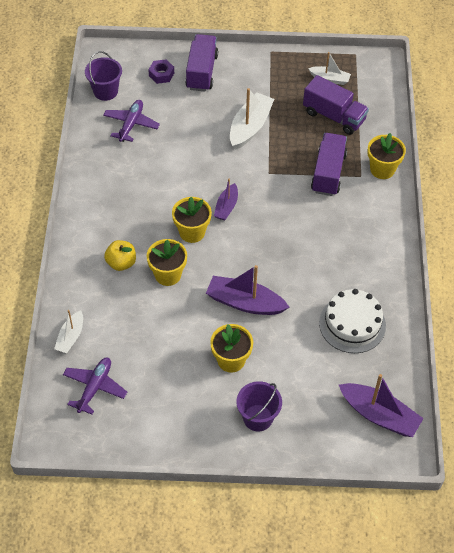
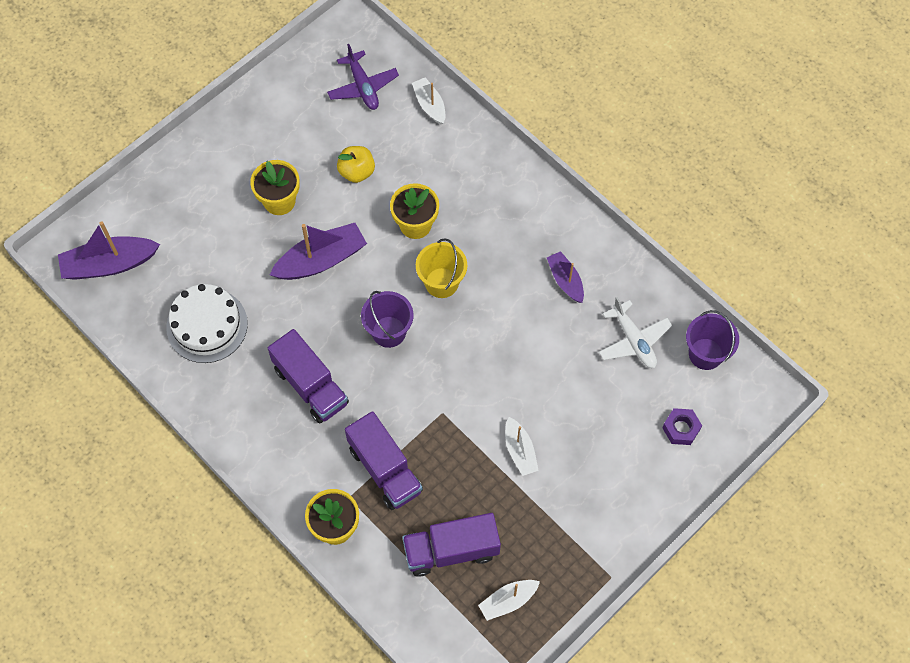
camera: 135 degrees right, 10 degrees up
(121, 263) = (467, 198): yellow apple -> yellow apple (357, 172)
(131, 124) = (633, 340): purple plane -> white plane
(192, 232) = (441, 283): yellow flower pot -> yellow bucket
(202, 72) = (646, 473): purple truck -> purple truck (310, 386)
(226, 207) = (440, 337): purple boat -> purple boat (565, 280)
(250, 127) = (520, 451): white boat -> white boat, size x0.59
(258, 418) = (208, 175): purple bucket -> purple bucket (388, 332)

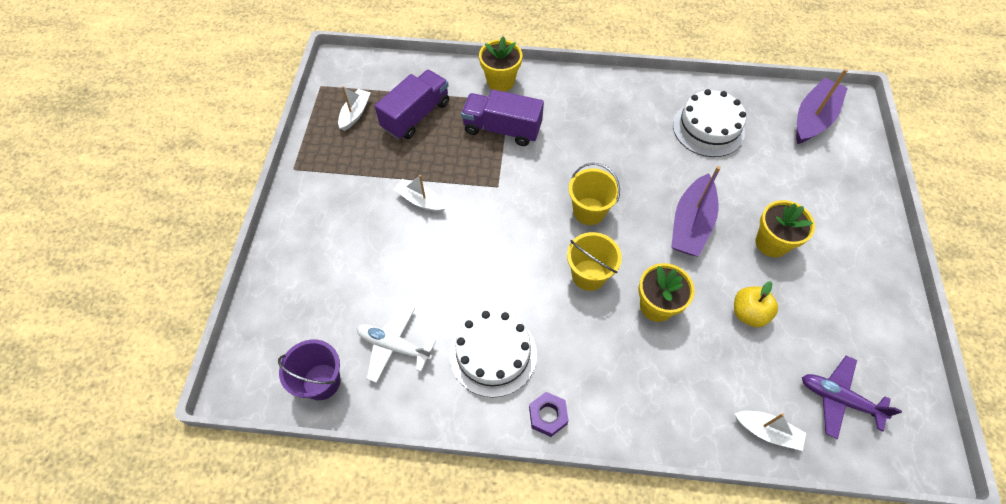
camera: 140 degrees right, 5 degrees down
(310, 386) = (601, 141): purple truck -> none
(388, 332) = (589, 211): purple bucket -> yellow bucket
(565, 280) = (493, 354): purple boat -> white cake
(681, 429) = (304, 302): purple nut -> purple nut (548, 416)

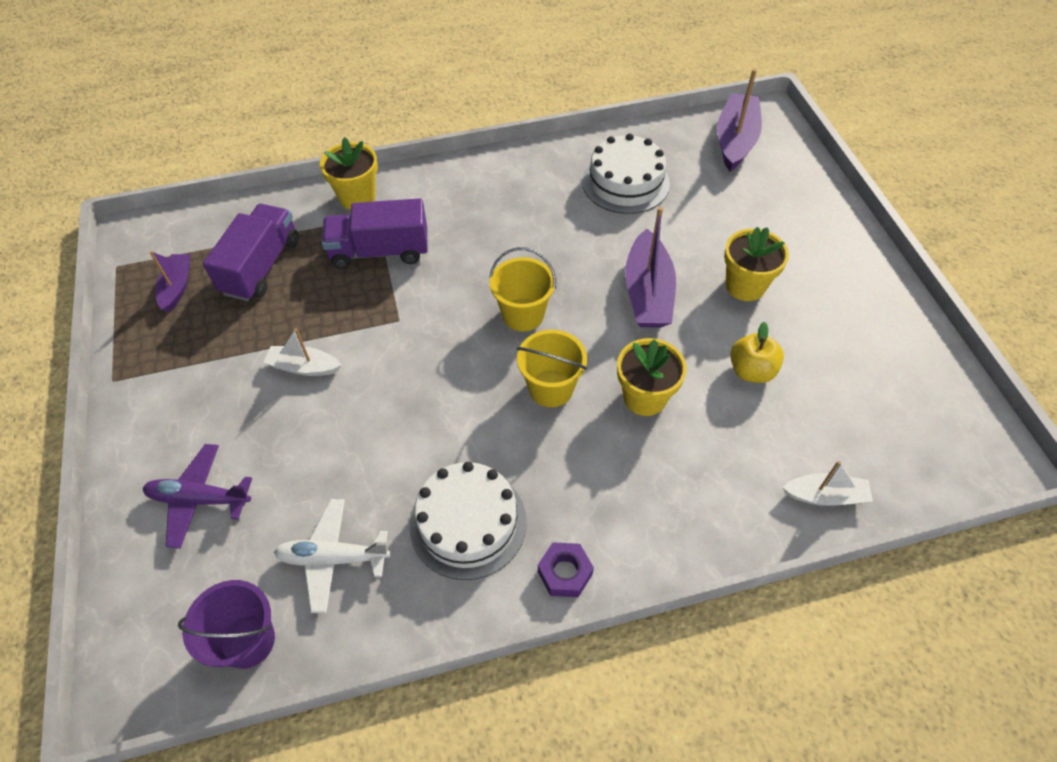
camera: 20 degrees left, 5 degrees down
(355, 113) = (177, 287): white boat -> purple boat
(839, 399) = (886, 431): purple plane -> purple plane (199, 499)

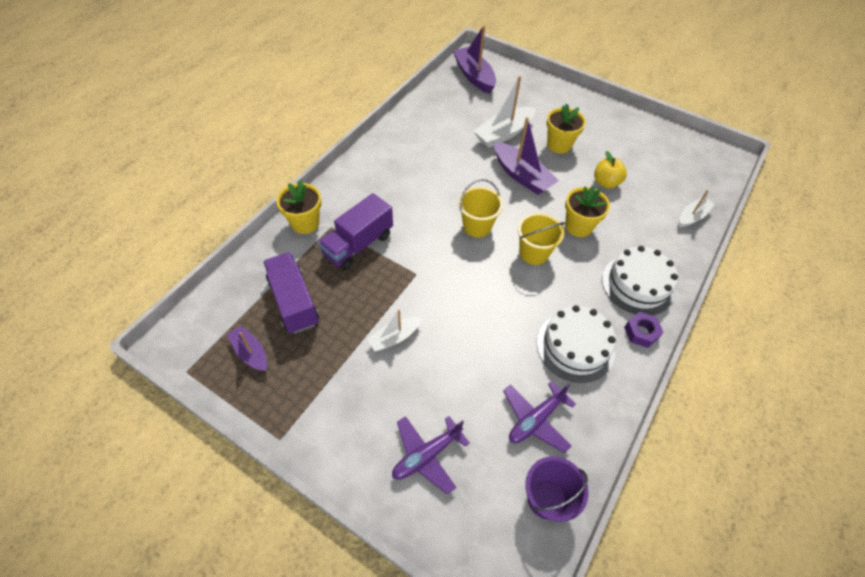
camera: 45 degrees left, 0 degrees up
(333, 558) = (536, 419): white plane -> purple plane
(625, 182) = (447, 127): white cake -> white cake (638, 284)
(687, 230) = (503, 134): none -> white boat

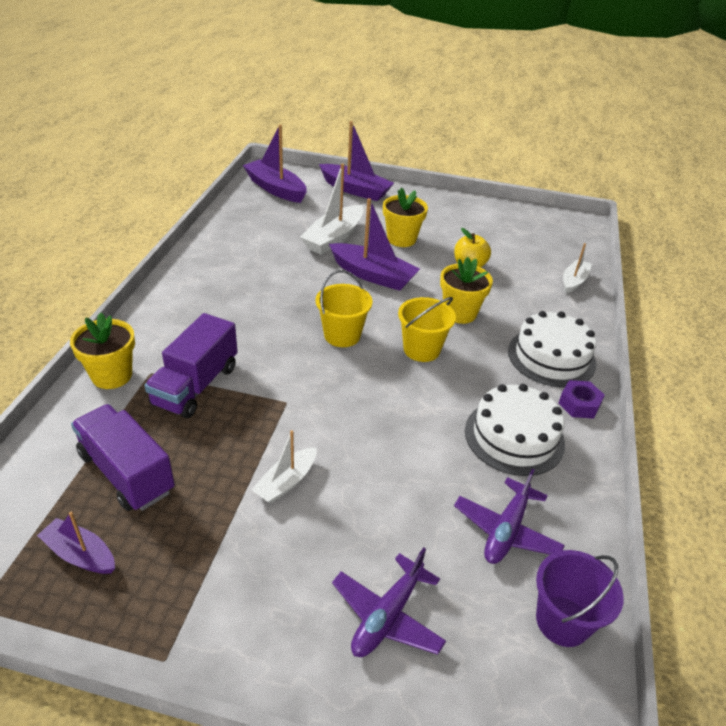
camera: 20 degrees left, 15 degrees down
(539, 88) = (355, 190): none -> purple boat

